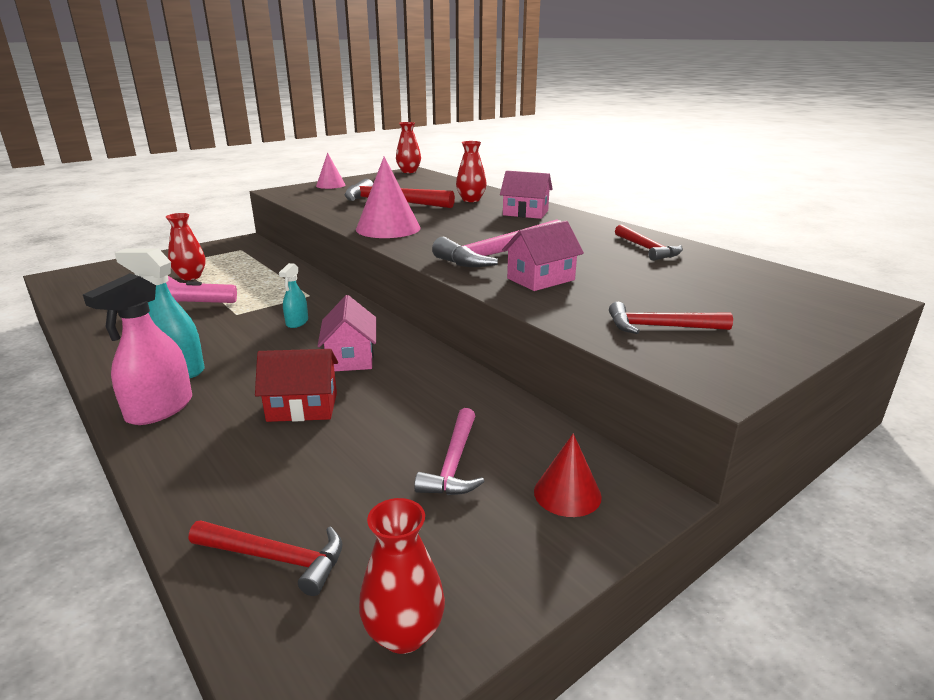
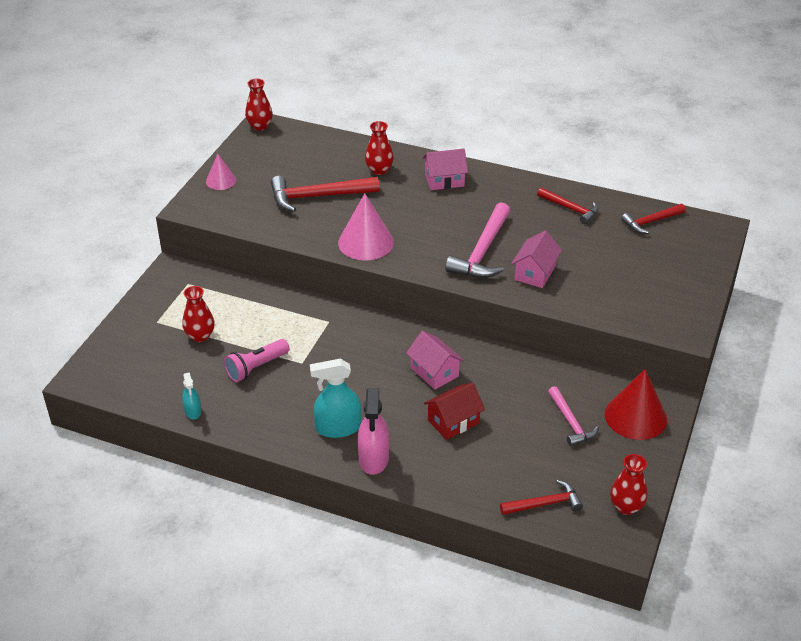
camera: 30 degrees left, 15 degrees up
(297, 322) = (358, 354): turquoise spray bottle -> turquoise spray bottle (193, 411)
(567, 493) = (635, 416): red cone -> red cone, size x1.73
(660, 327) = (635, 298): red hammer -> red hammer (651, 222)

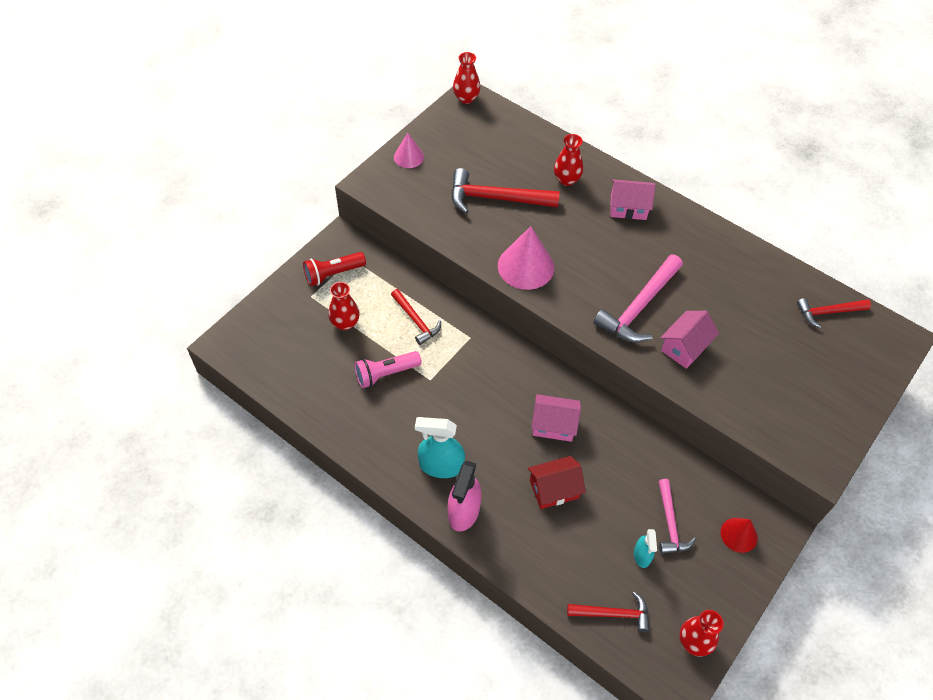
camera: 15 degrees right, 15 degrees up
(173, 299) = (333, 274): none -> red flashlight
(193, 411) = (313, 409): turquoise spray bottle -> turquoise spray bottle (642, 555)
(434, 372) = (553, 425): pink house -> pink house turned 60 degrees counterclockwise
(570, 209) = (747, 275): red hammer -> red hammer (416, 320)
(635, 416) = (739, 535): red cone -> red cone, size x0.58

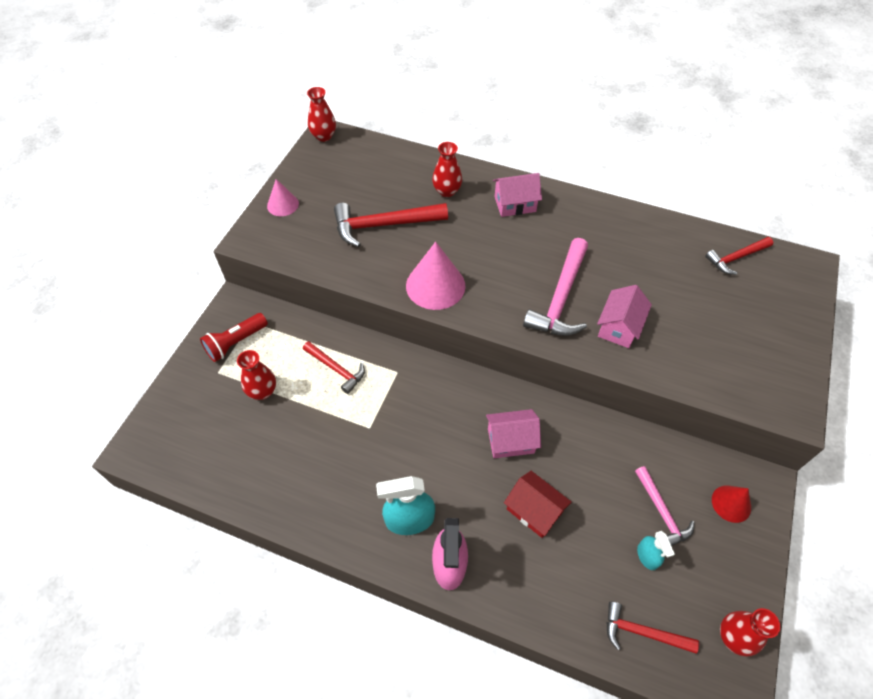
camera: 15 degrees left, 0 degrees up
(386, 374) = (321, 434): pink flashlight -> none
(554, 489) = (534, 510): red house -> red house turned 75 degrees clockwise
(613, 613) = (642, 632): red hammer -> red hammer turned 150 degrees counterclockwise

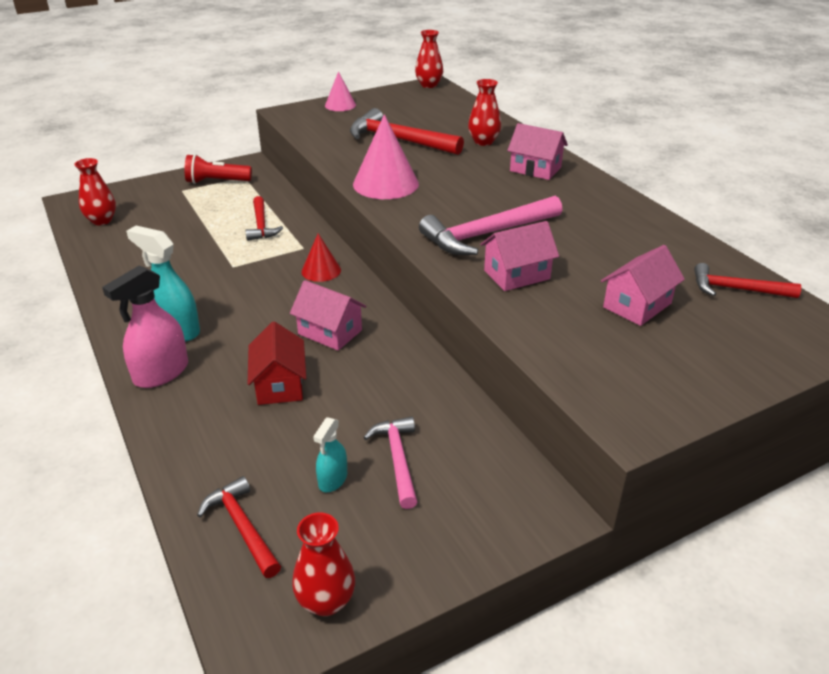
camera: 40 degrees right, 20 degrees down
(262, 391) = (193, 212): red vase -> red vase (102, 220)
(661, 512) = (397, 459): pink hammer -> pink hammer turned 150 degrees clockwise
(705, 309) = (637, 305): none -> pink house
(731, 503) = (485, 501): red cone -> red cone (321, 270)

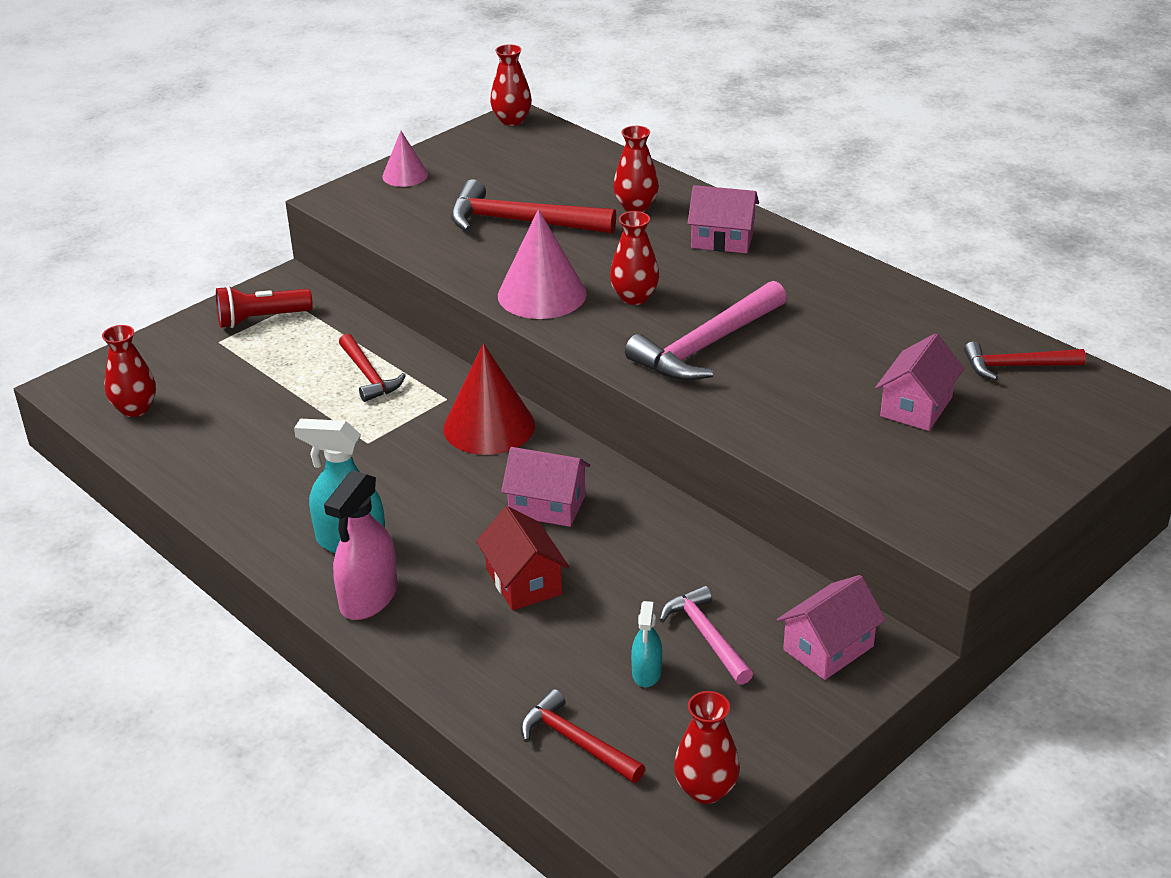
camera: 15 degrees left, 0 degrees up
(321, 270) = (489, 426): red cone -> red cone, size x1.73
(450, 195) = (634, 297): none -> red vase
(516, 275) = (766, 393): pink house -> pink house (828, 648)

